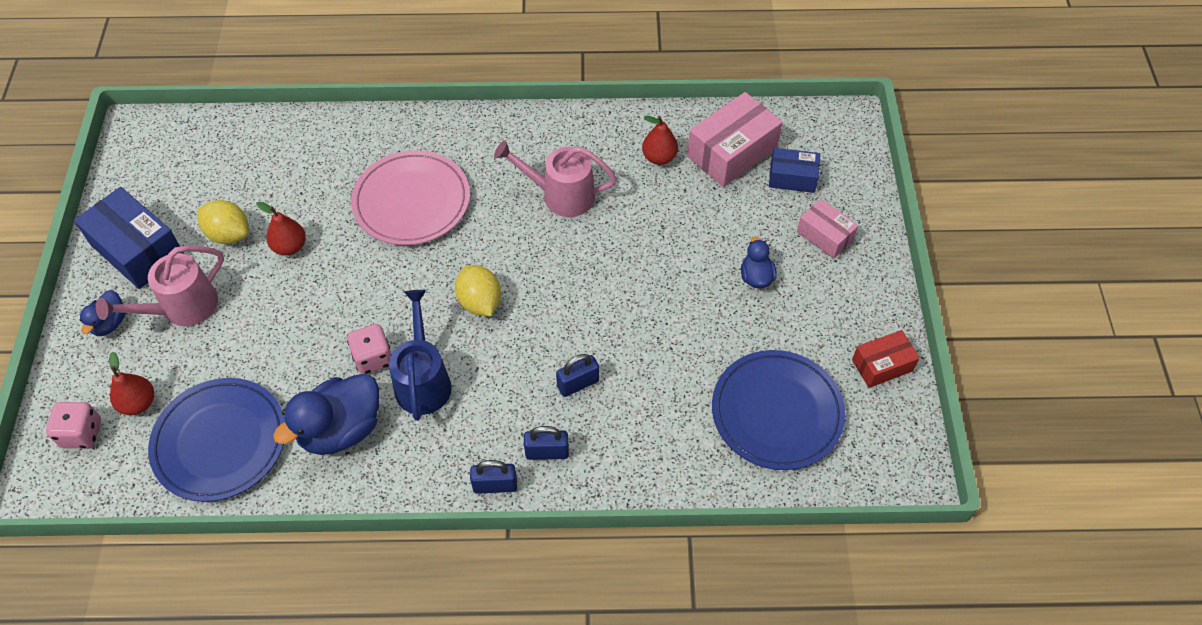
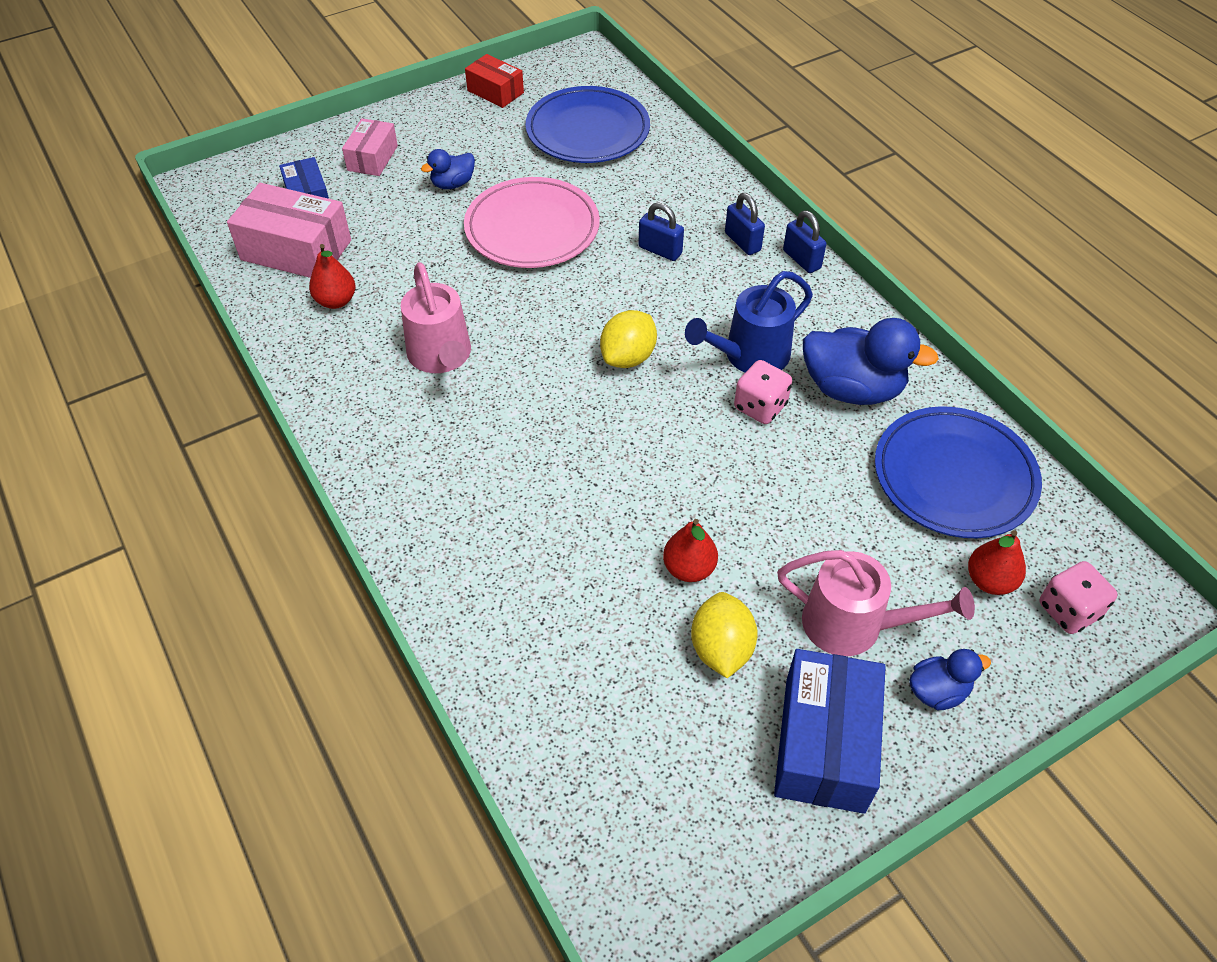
camera: 120 degrees left, 5 degrees down
(412, 201) = (539, 484): pink plate -> pink plate (532, 228)

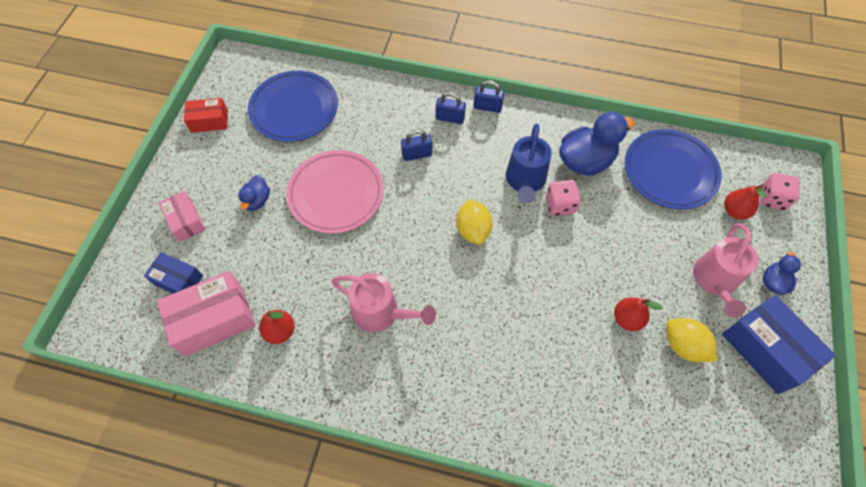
camera: 45 degrees left, 10 degrees up
(854, 625) = (715, 281): pink watering can -> pink watering can turned 135 degrees clockwise

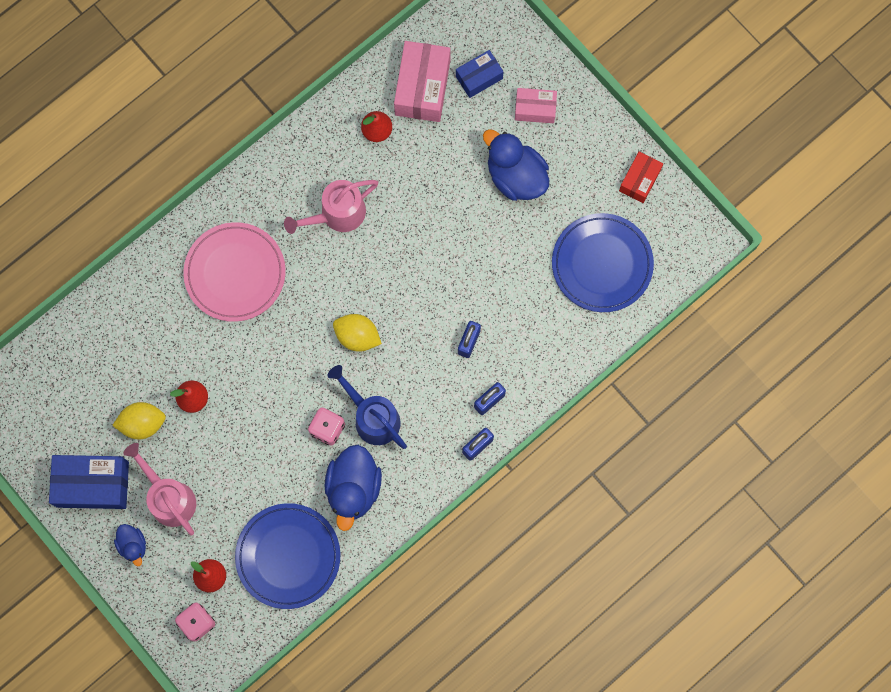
camera: 125 degrees right, 15 degrees up
(257, 201) = (516, 176): blue duck -> blue duck, size x1.89
(336, 194) = (476, 246): pink plate -> pink plate (235, 273)

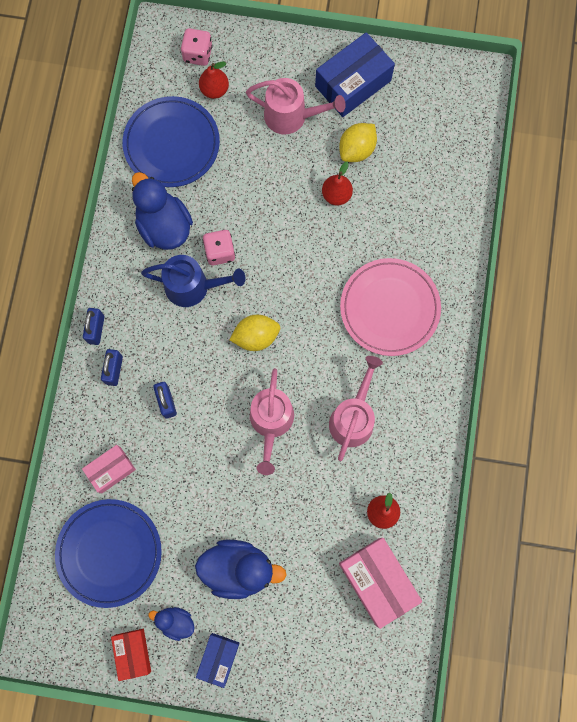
camera: 140 degrees right, 0 degrees up
(133, 545) = (287, 67): blue duck -> blue duck (175, 622)
(402, 261) = (271, 423): none -> pink watering can
(479, 77) = (339, 631): blue box -> blue box (218, 658)
(535, 109) = (270, 642): pink box -> pink box (111, 470)

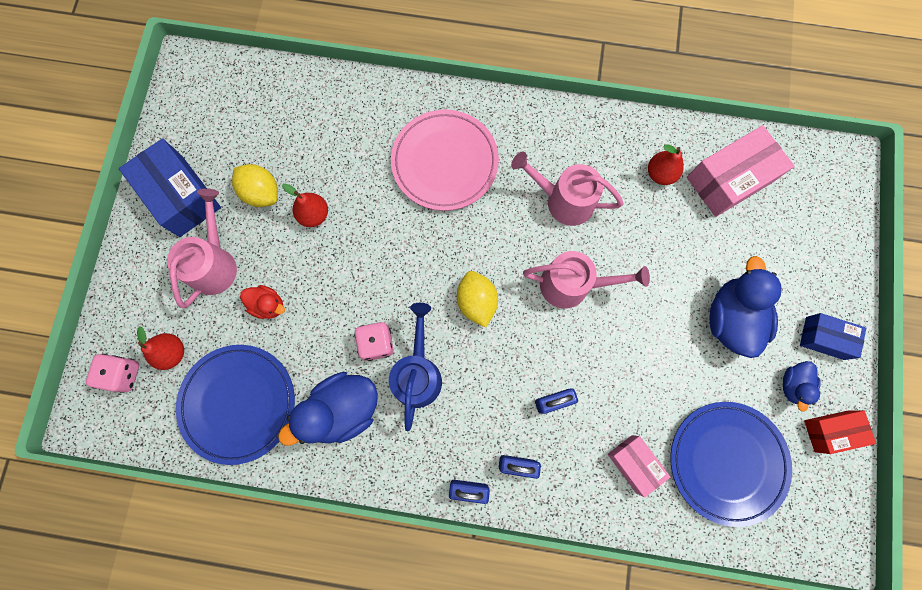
camera: 90 degrees left, 0 degrees up
(254, 162) = (268, 305): none -> red duck

